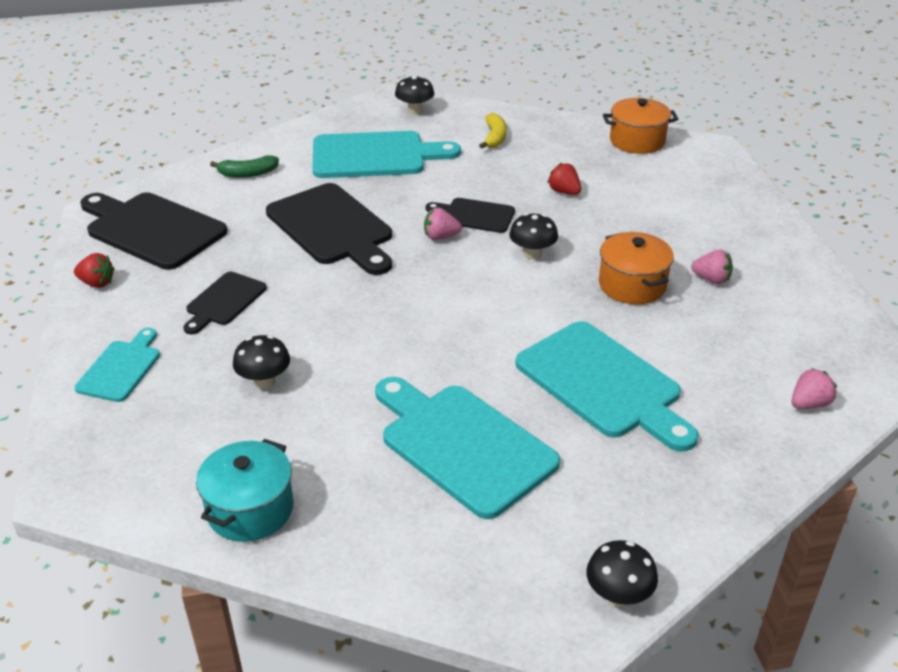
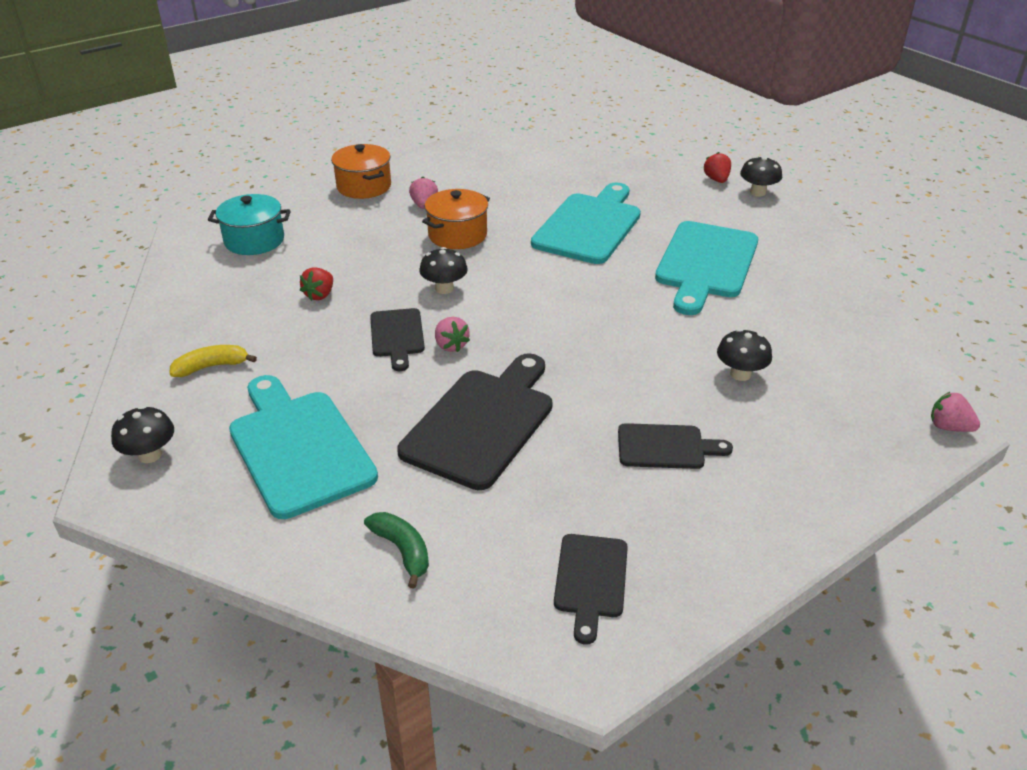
camera: 115 degrees left, 0 degrees up
(97, 283) = (726, 568): red strawberry -> red strawberry (716, 180)
(121, 368) = (816, 469): turquoise cutting board -> none
(151, 229) = (590, 580): black cutting board -> black cutting board, size x0.55
(250, 509) = (858, 329): turquoise pot -> turquoise pot (254, 240)
(637, 141) = (188, 274): orange pot -> orange pot (364, 186)
(809, 404) = (542, 160): pink strawberry -> pink strawberry (948, 427)

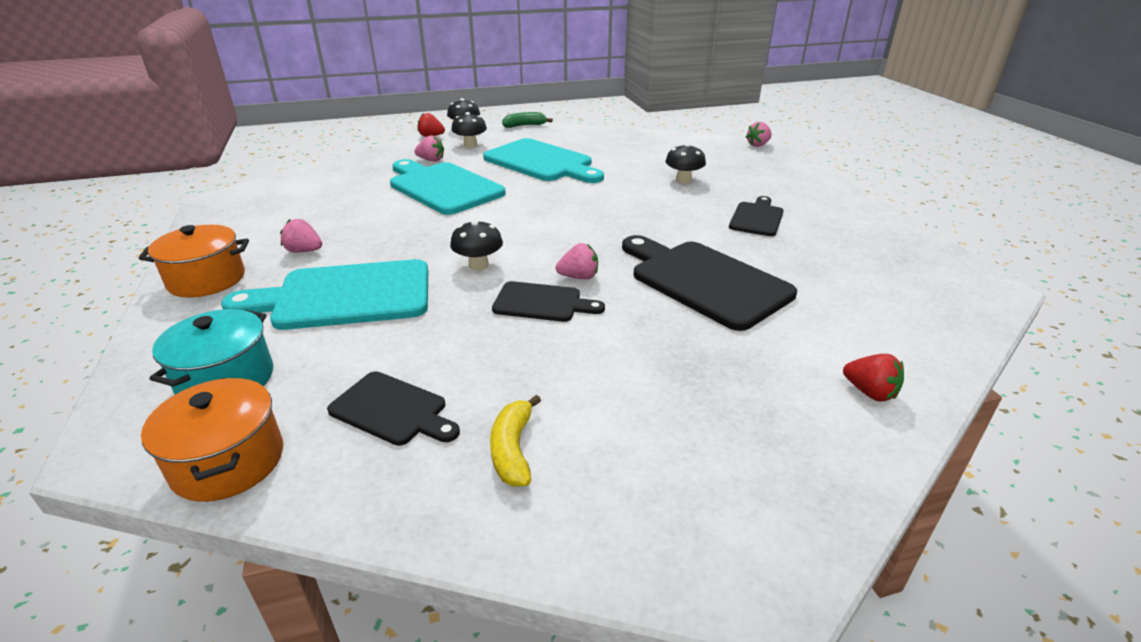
camera: 70 degrees left, 5 degrees down
(150, 455) = (689, 530): black mushroom -> black mushroom (470, 145)
(298, 447) = (710, 392): turquoise cutting board -> turquoise cutting board (345, 296)
(320, 295) = (419, 341): red strawberry -> red strawberry (870, 392)
(402, 550) = (874, 347): green banana -> green banana (524, 126)
(457, 235) = (387, 243): orange pot -> orange pot (228, 462)
(590, 580) = (901, 270): black cutting board -> black cutting board (392, 410)
(650, 200) = (431, 160): none -> pink strawberry

